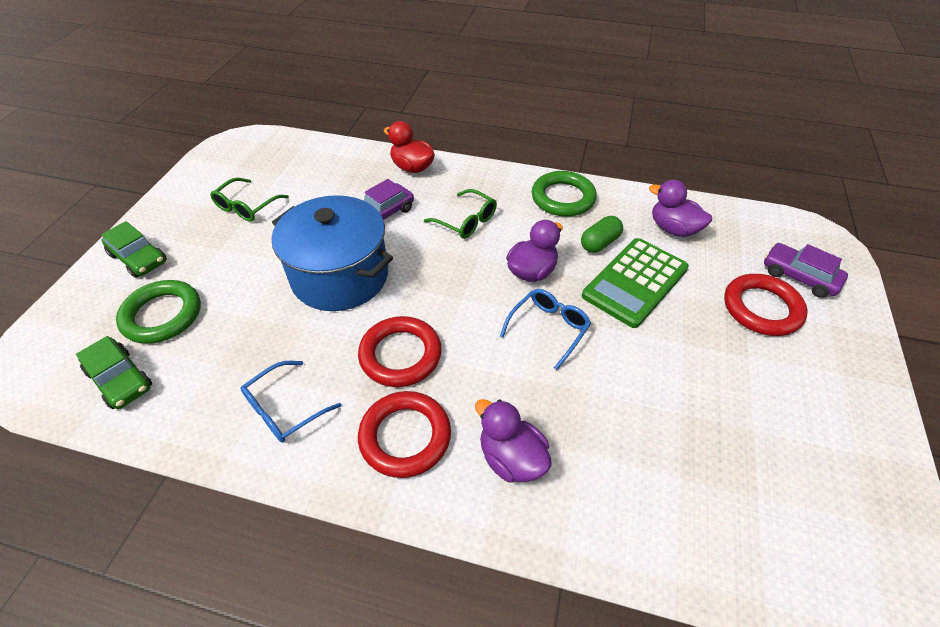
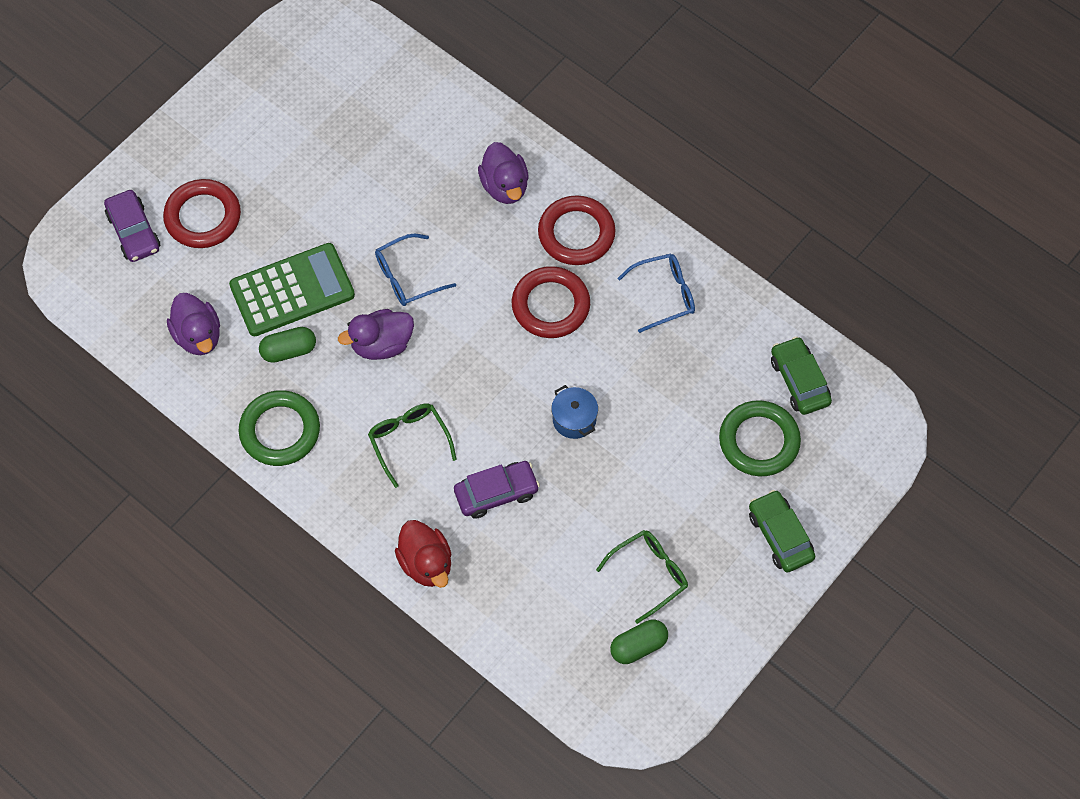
camera: 155 degrees left, 15 degrees up
(245, 172) = (638, 646): none -> green capsule
(340, 276) = (574, 419): blue pot -> blue pot, size x0.41

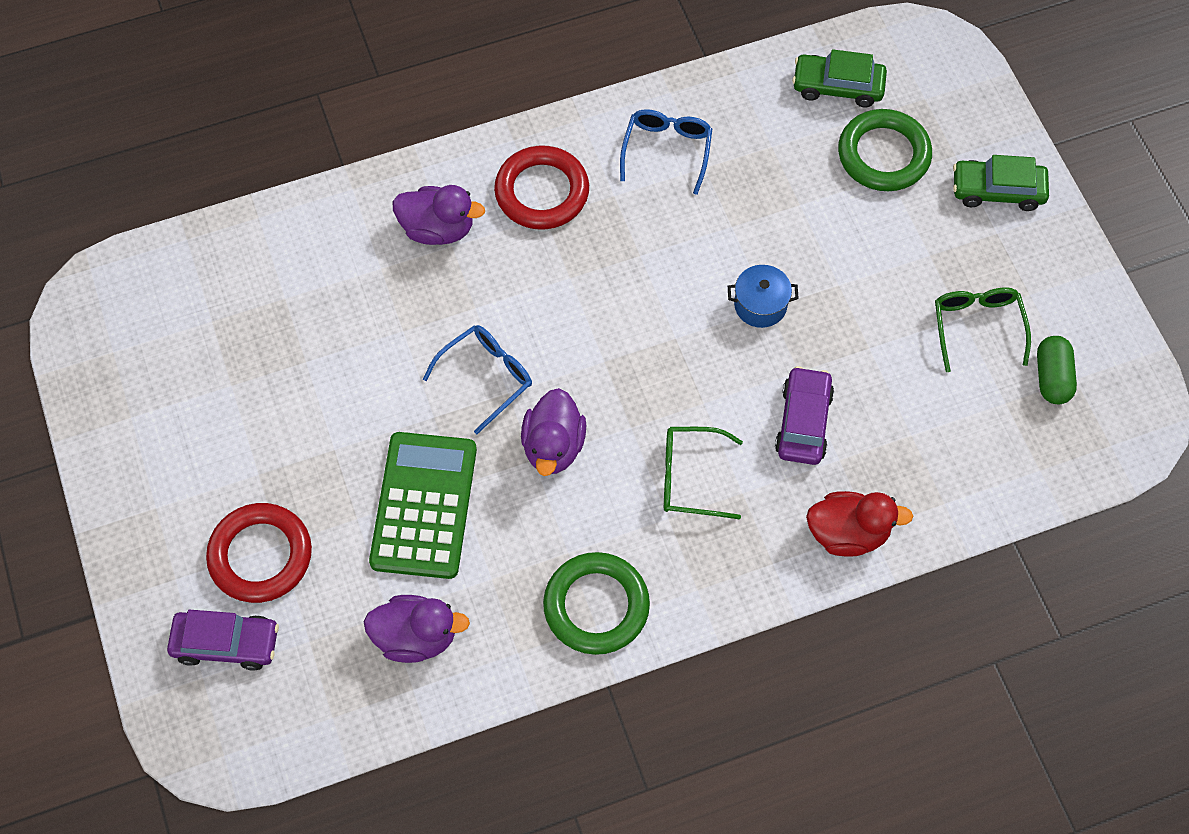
camera: 60 degrees left, 0 degrees up
(289, 350) = (499, 547): green capsule -> none
(408, 276) = (486, 378): blue glasses -> blue glasses turned 135 degrees counterclockwise
(550, 305) = (612, 259): red ring -> none

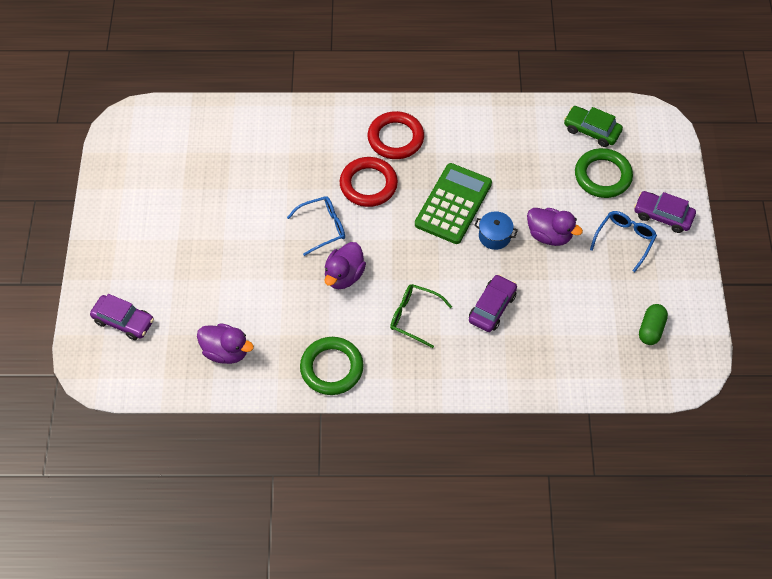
camera: 20 degrees right, 5 degrees down
(260, 555) = (161, 282): red ring -> red ring (368, 184)
(424, 505) = (259, 284): green calculator -> green calculator (453, 204)
(438, 229) = (329, 141): purple duck -> purple duck (549, 235)
(666, 151) = (476, 137): blue glasses -> blue glasses (624, 241)
(848, 533) = (492, 376): red duck -> none
(977, 327) = (617, 288): green glasses -> none
(997, 191) = (663, 216): green car -> purple car

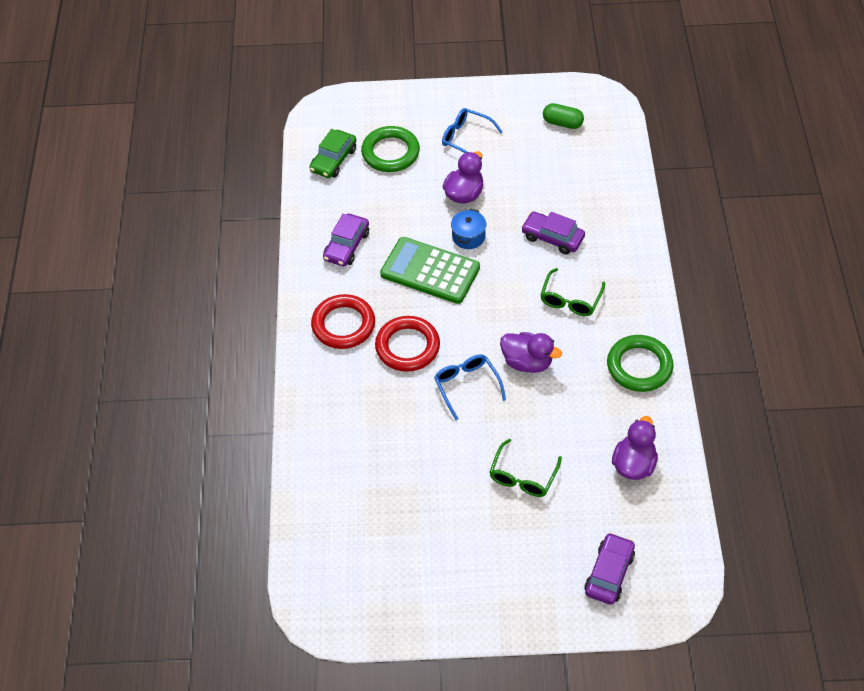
camera: 90 degrees left, 5 degrees down
(226, 264) = (523, 476): none -> green glasses
(663, 216) = (436, 110): purple car -> purple car (346, 246)

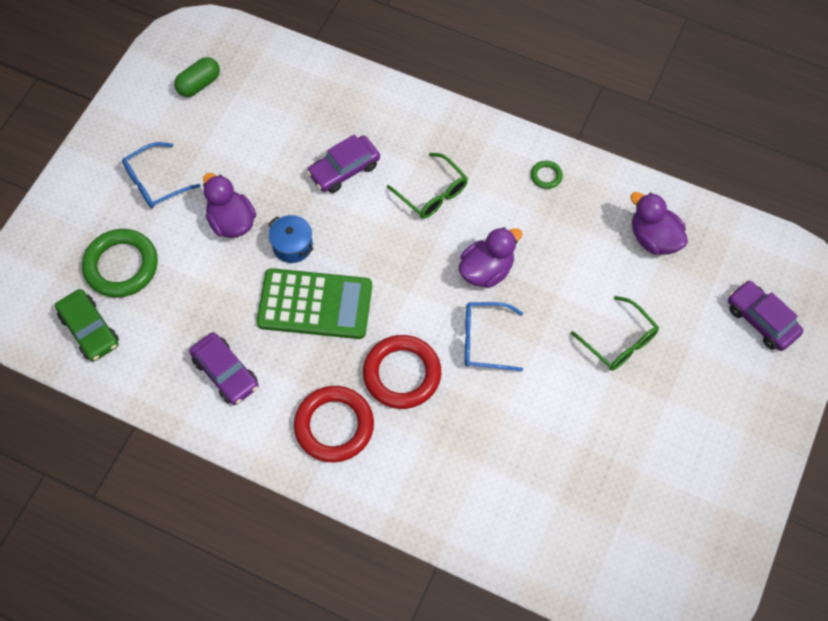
camera: 65 degrees left, 10 degrees up
(430, 271) = (315, 304): green calculator -> green calculator turned 135 degrees counterclockwise
(639, 366) = (546, 176): green ring -> green ring, size x0.44

